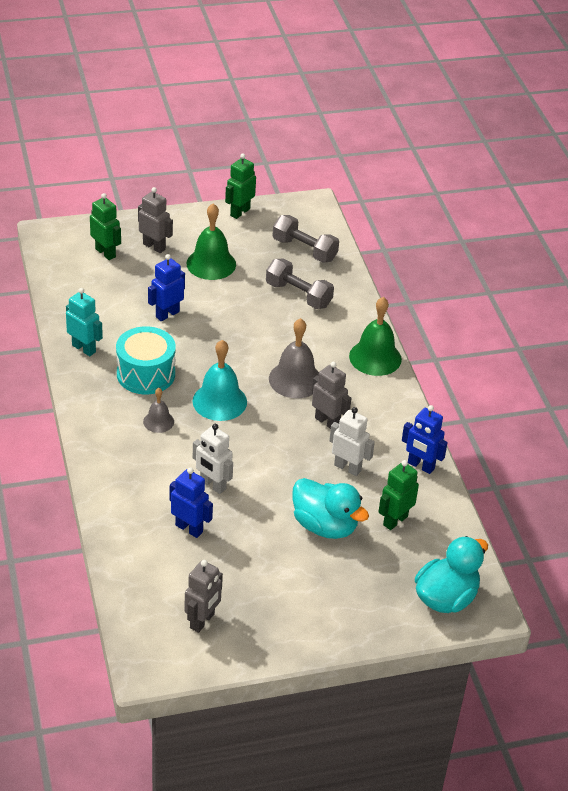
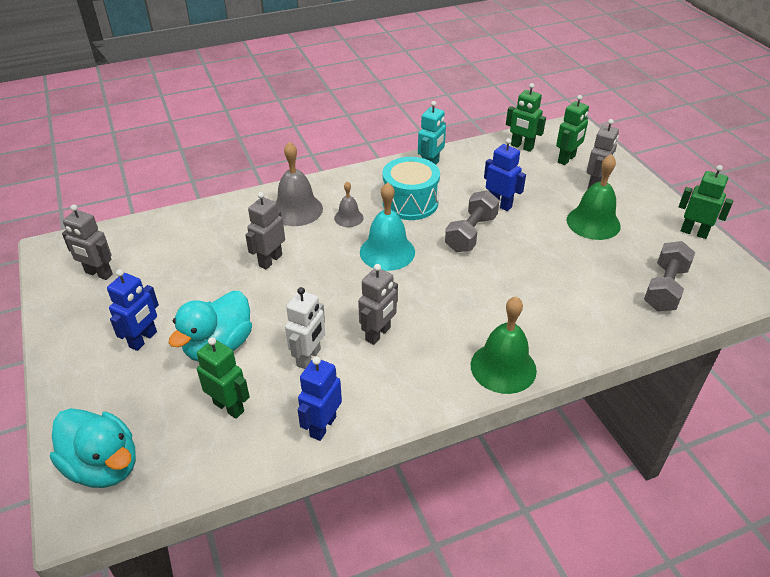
camera: 85 degrees right, 0 degrees up
(72, 277) = (522, 147): none -> green robot
(189, 528) = (213, 252): blue robot -> blue robot (143, 339)
(212, 485) = (270, 260): white robot -> grey robot
(295, 379) = (438, 302): grey bell -> grey bell (296, 210)
(298, 295) = (581, 291): grey dumbbell -> grey dumbbell (471, 233)

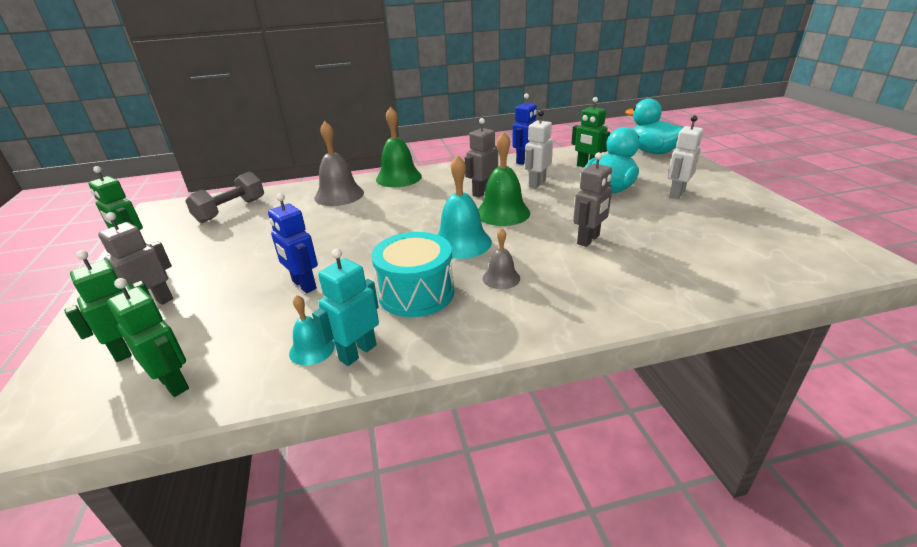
camera: 170 degrees left, 10 degrees down
(98, 274) = (774, 235): grey robot -> none
(143, 339) = (676, 194): blue robot -> white robot
(296, 210) = (572, 291): grey bell -> grey bell (339, 195)
(459, 165) = (312, 349): none -> turquoise bell
(471, 233) = (362, 255): grey dumbbell -> none
(593, 222) = (220, 260): green bell -> green bell (503, 213)

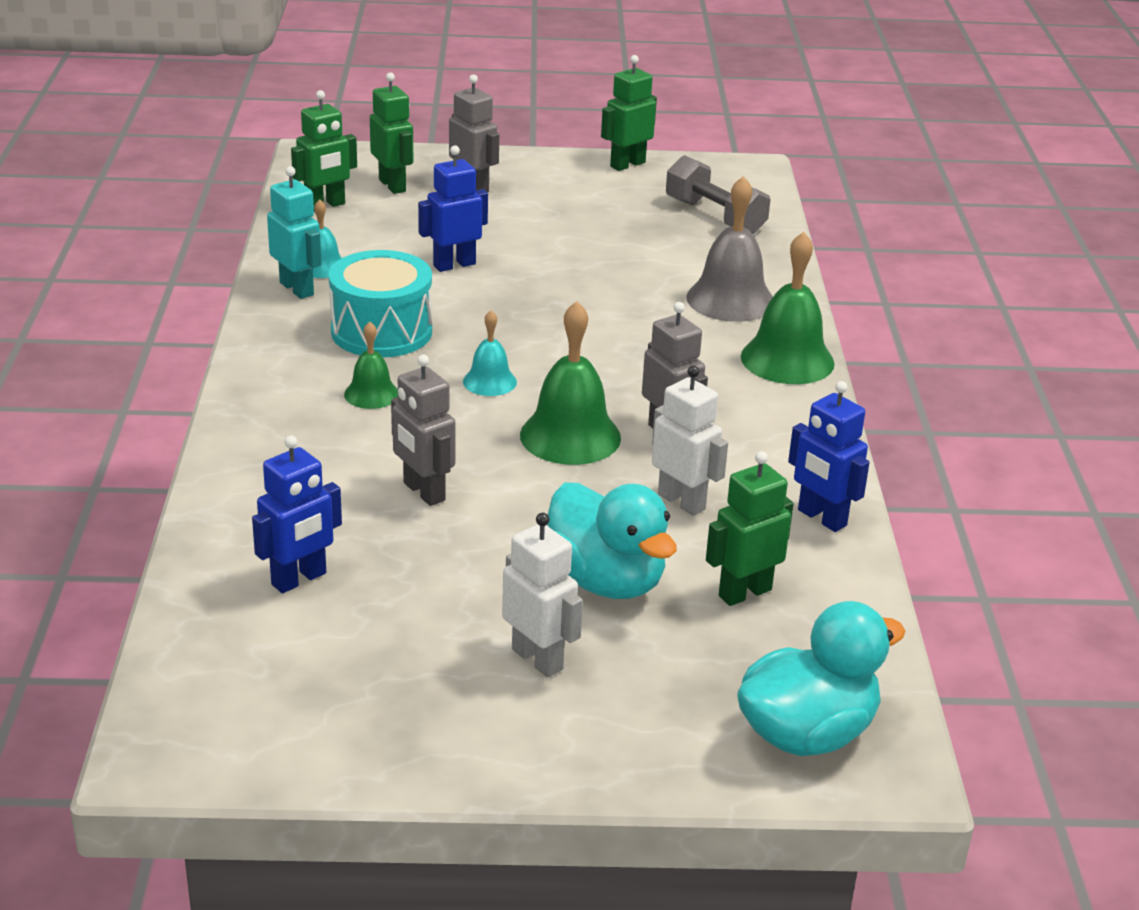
camera: 100 degrees right, 0 degrees up
(461, 242) = (489, 381): turquoise bell -> turquoise bell, size x0.56
(501, 278) = (371, 394): grey bell -> green bell
(701, 257) = (299, 579): none -> blue robot

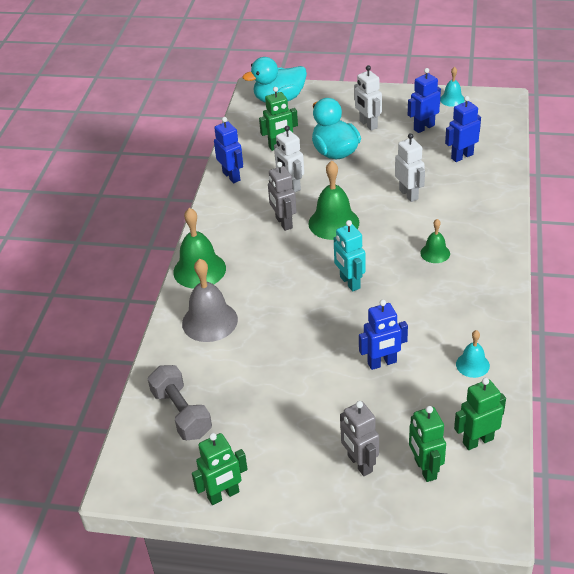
camera: 165 degrees left, 10 degrees up
(297, 289) = (487, 342): turquoise robot -> turquoise robot (349, 282)
(381, 331) = (430, 300): turquoise drum -> none
(390, 655) = (423, 127): none -> blue robot
(423, 492) = (409, 194): grey robot -> white robot
(489, 381) = (370, 259): turquoise bell -> turquoise bell (452, 99)

